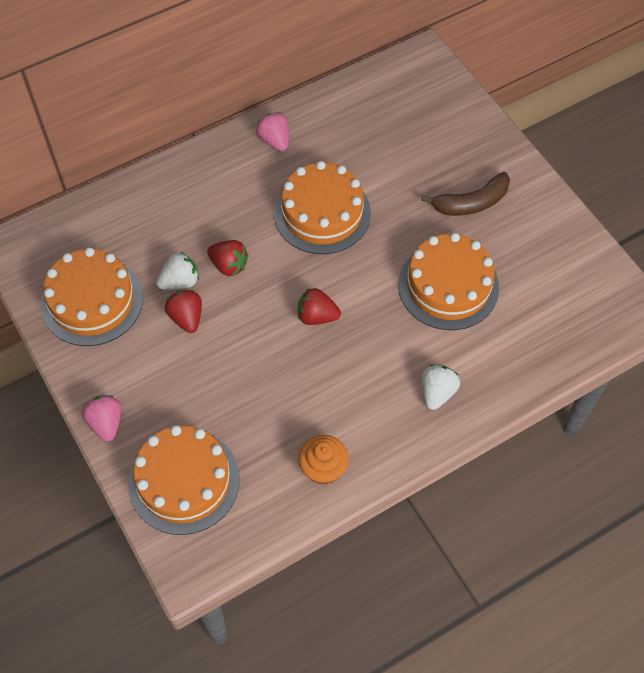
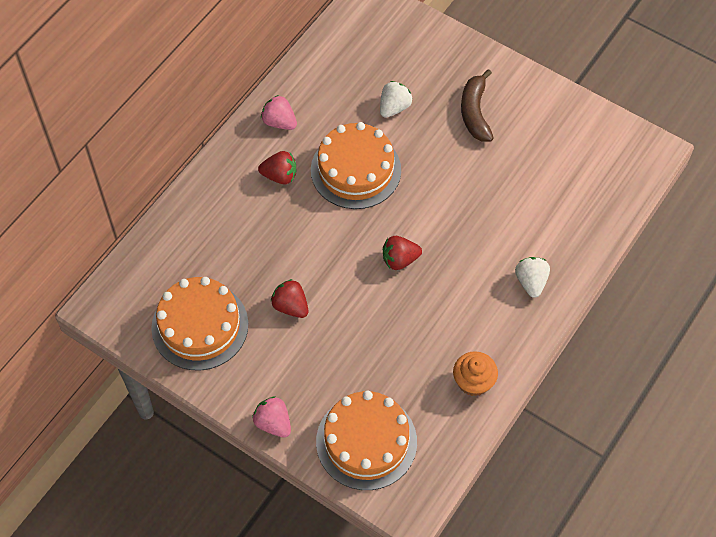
camera: 25 degrees left, 0 degrees up
(180, 282) = (267, 278): white strawberry -> white strawberry (394, 107)
(229, 265) = (301, 247): red strawberry -> red strawberry (280, 176)
(448, 286) = (493, 190): orange cake -> none
(471, 203) = (475, 112): brown banana -> brown banana turned 135 degrees clockwise

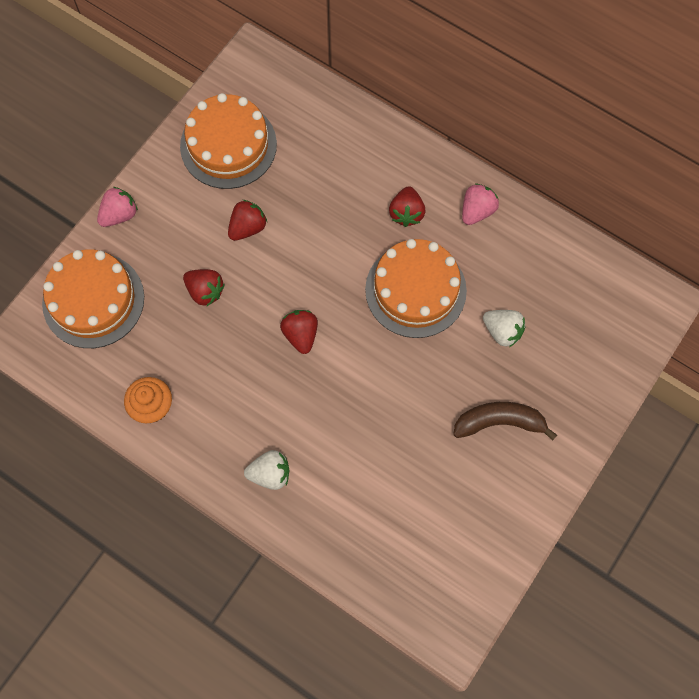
camera: 90 degrees right, 10 degrees up
(357, 341) = (205, 291): none -> red strawberry

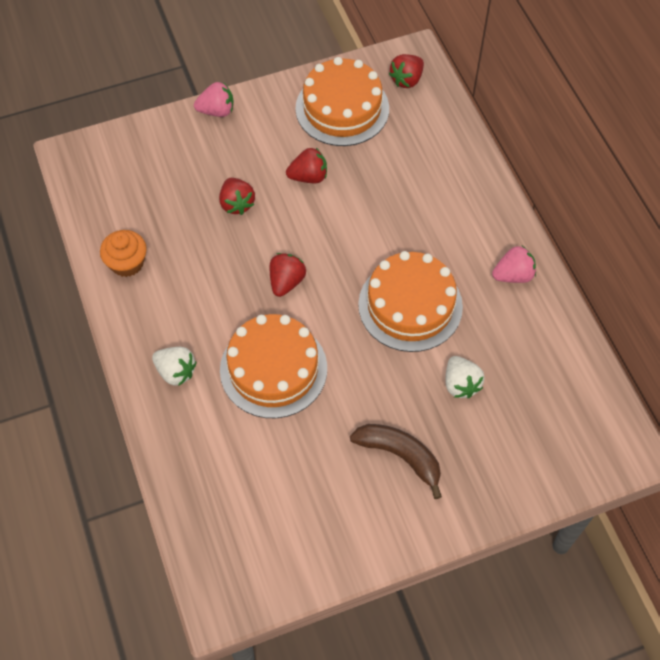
camera: 35 degrees right, 10 degrees down
(93, 300) = (147, 160): orange cake -> orange cake (273, 369)
(406, 213) = (449, 241): red strawberry -> red strawberry (407, 80)

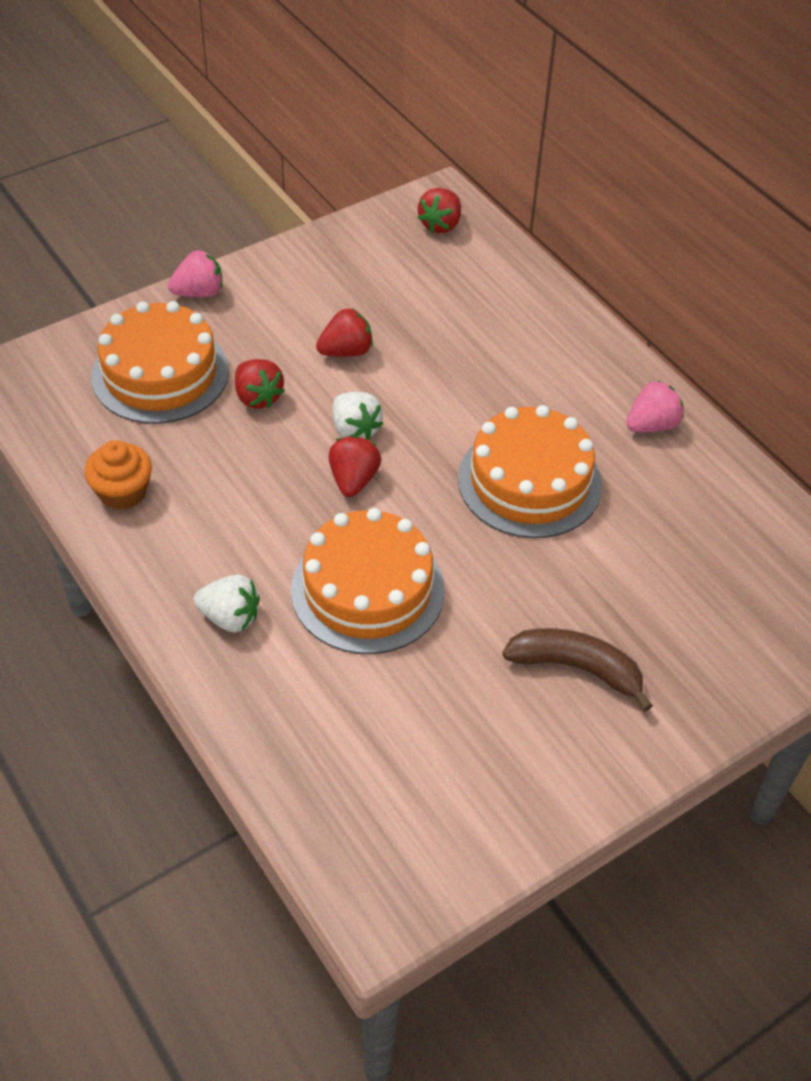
camera: 15 degrees left, 10 degrees down
(342, 108) = (366, 267): orange cake -> orange cake (160, 373)
(460, 384) = (628, 565): white strawberry -> white strawberry (355, 430)

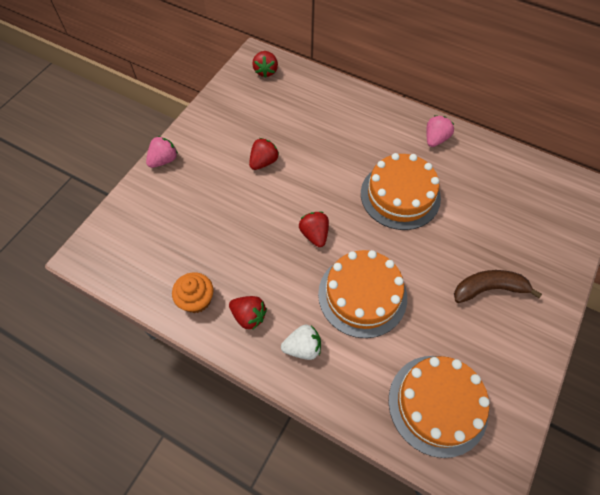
camera: 25 degrees left, 10 degrees up
(160, 373) = (172, 218): orange cake -> orange cake (437, 404)
(258, 397) = (234, 208): red strawberry -> red strawberry (249, 316)
(355, 430) = (297, 205): white strawberry -> none

